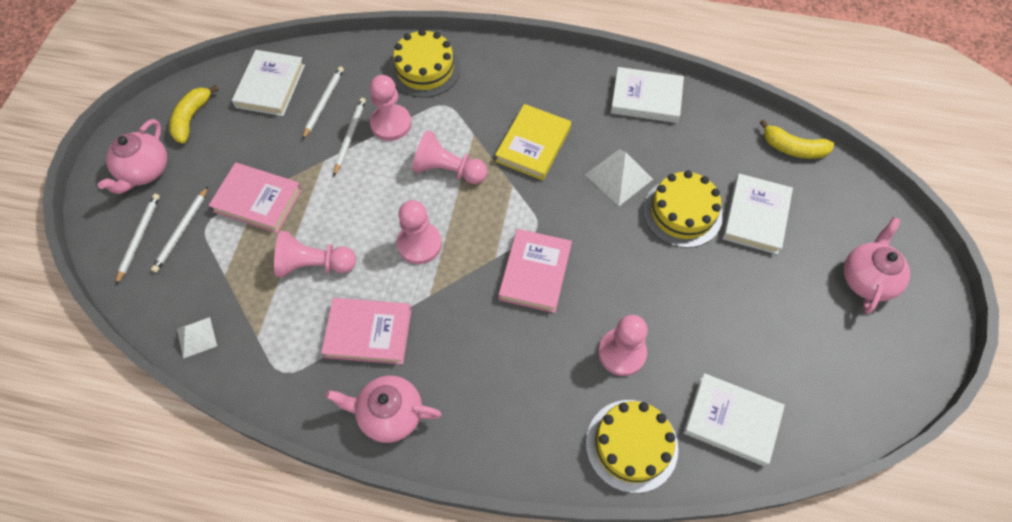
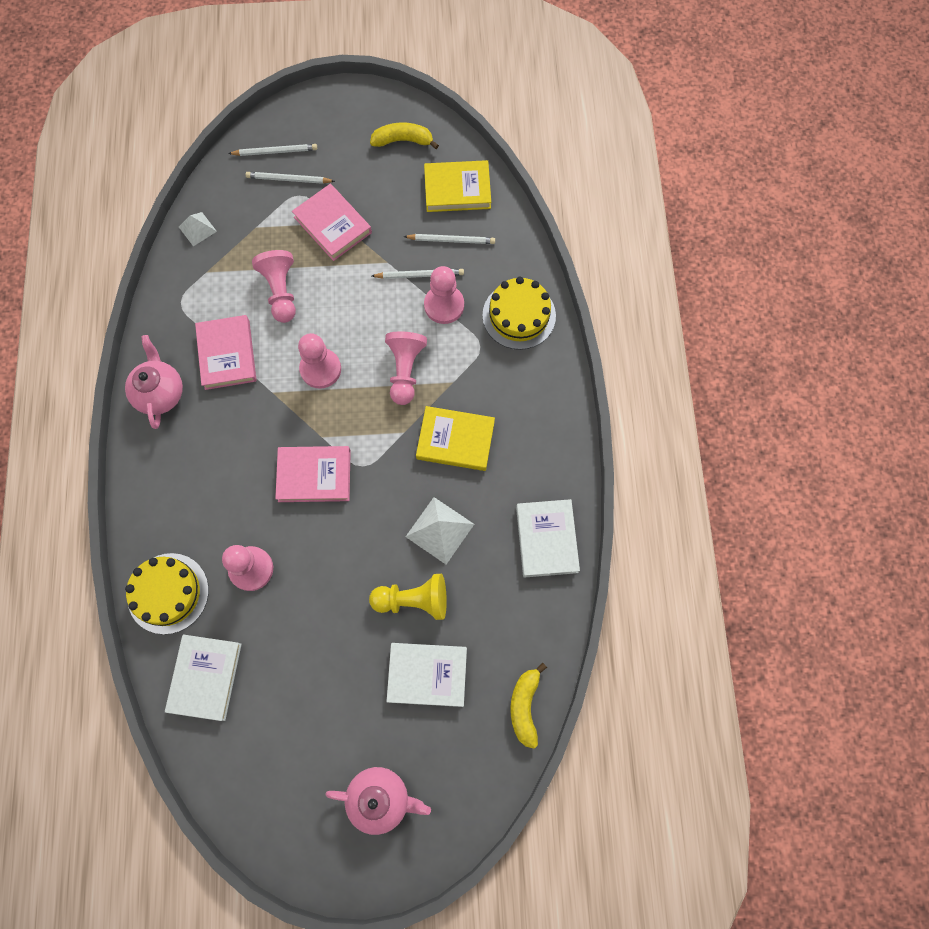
camera: 75 degrees right, 10 degrees up
(145, 171) = (339, 128): pink teapot -> none
(258, 200) = (332, 225): pink book -> pink book turned 45 degrees counterclockwise
(270, 86) = (457, 189): white book -> yellow book
(682, 212) = (413, 600): yellow cake -> yellow pawn

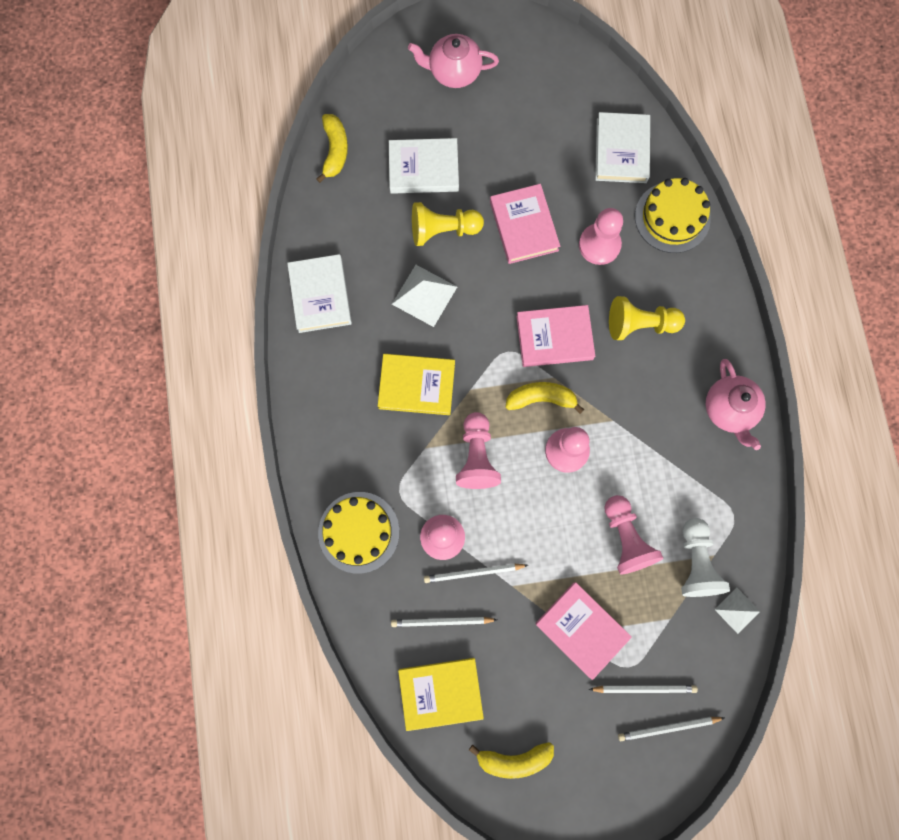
camera: 175 degrees right, 5 degrees up
(223, 268) = (696, 562): none -> white pawn
(227, 354) = (669, 458): pink book -> pink book (524, 226)
(227, 481) = (640, 324): none -> yellow pawn
(337, 418) = (541, 398): none -> yellow banana

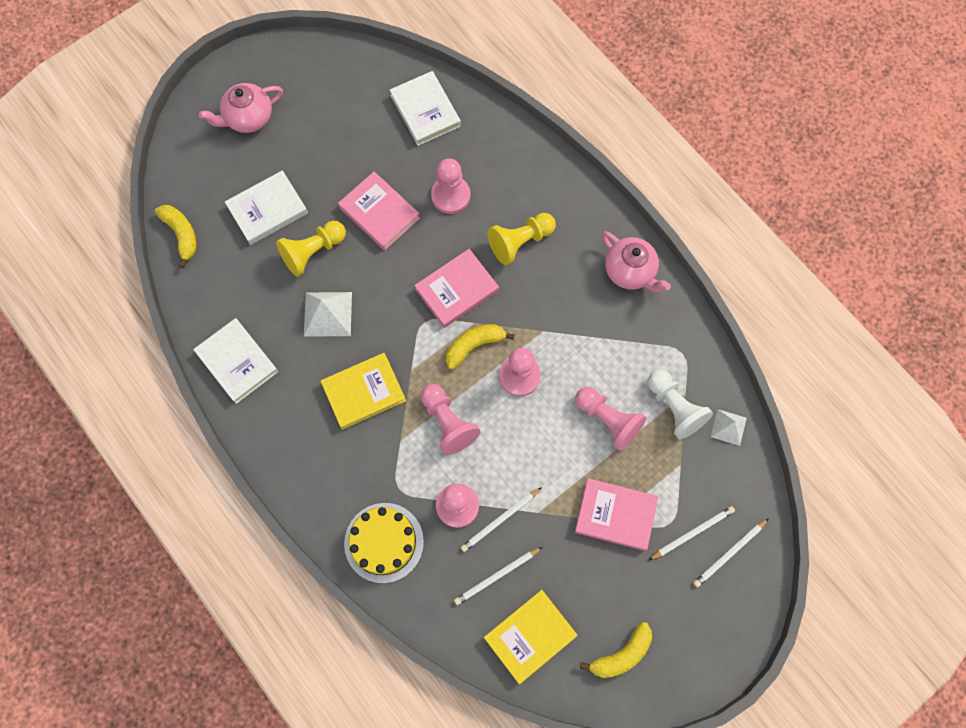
camera: 30 degrees left, 5 degrees down
(672, 217) = (497, 143): yellow cake -> none

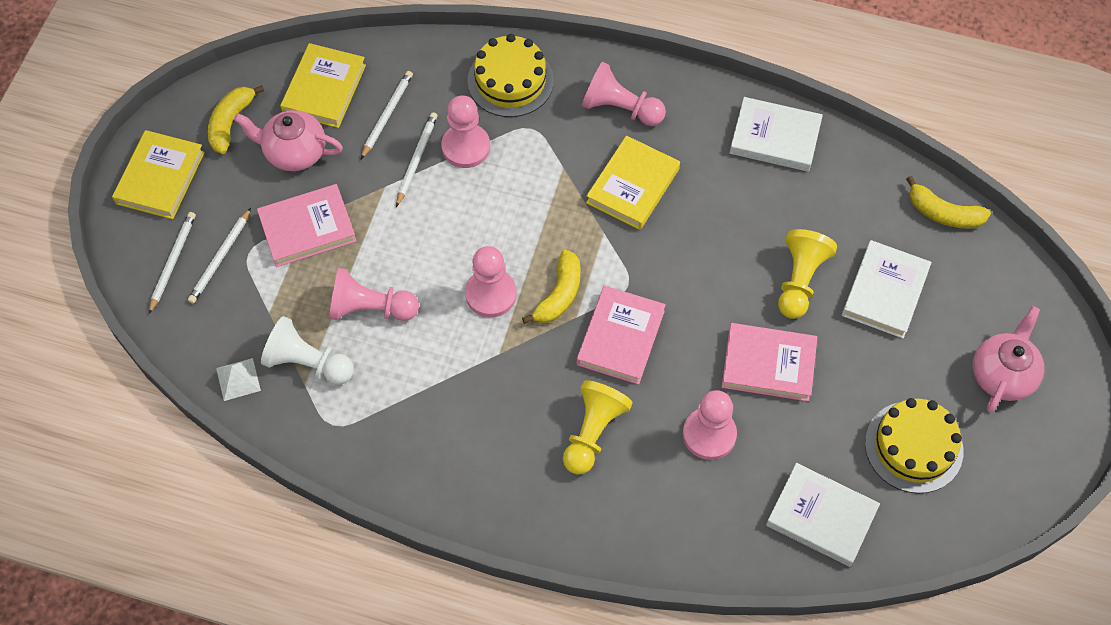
camera: 145 degrees right, 10 degrees down
(328, 314) = (730, 232): white pyramid -> none
(338, 113) = (913, 447): none -> yellow cake
(448, 422) = (530, 209): pink pawn -> pink pawn (620, 108)
(630, 271) = (447, 479): pink teapot -> pink teapot (294, 152)
(703, 638) = (160, 178): none -> yellow book

